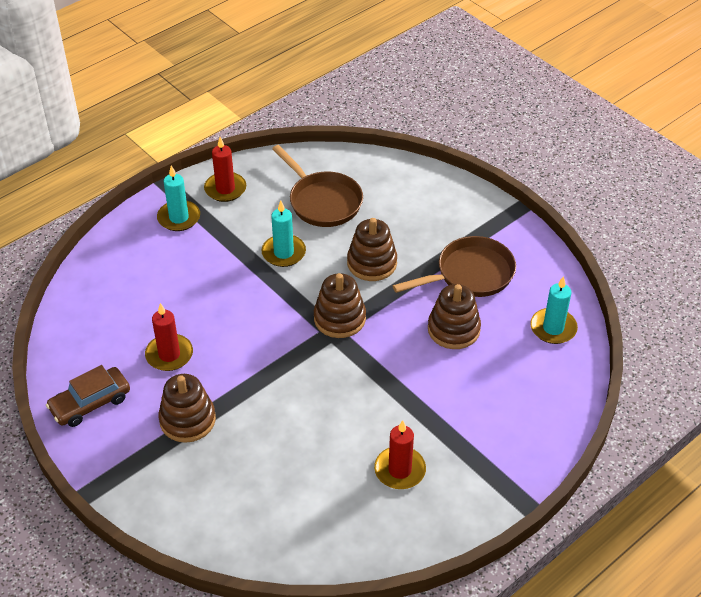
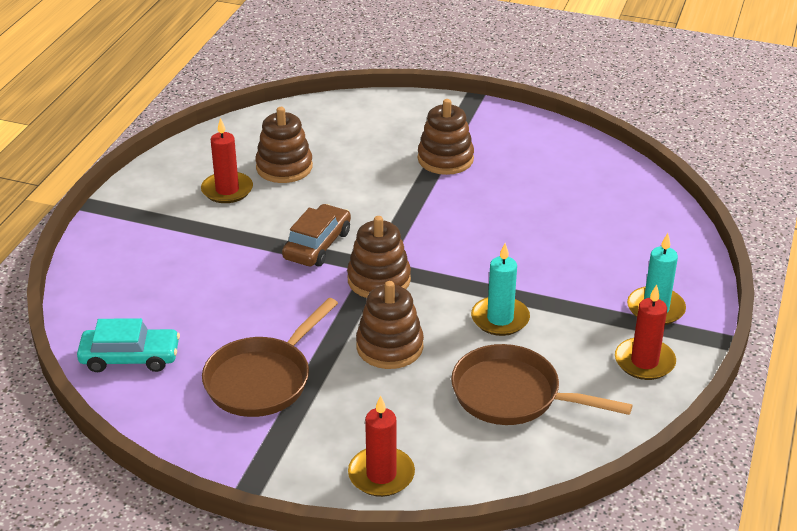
camera: 150 degrees right, 10 degrees down
(90, 403) = (540, 141): brown car -> brown car (317, 245)
(169, 354) = (514, 193): red candle -> red candle (381, 475)
(453, 329) = (246, 315): brown stacking toy -> brown stacking toy (284, 167)
(553, 328) = (130, 358): turquoise candle -> turquoise car

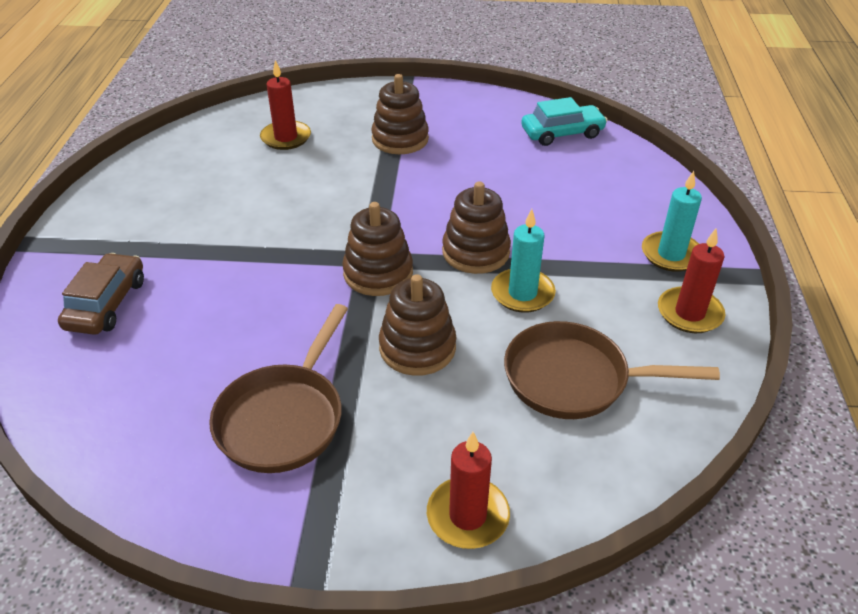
camera: 15 degrees left, 5 degrees up
(130, 358) = (112, 422): turquoise car -> turquoise car (562, 133)
(227, 190) = (182, 203): red candle -> red candle (286, 138)
(284, 167) = (238, 171): brown stacking toy -> brown stacking toy (475, 252)
(317, 245) = (299, 246): brown car -> brown car (107, 304)

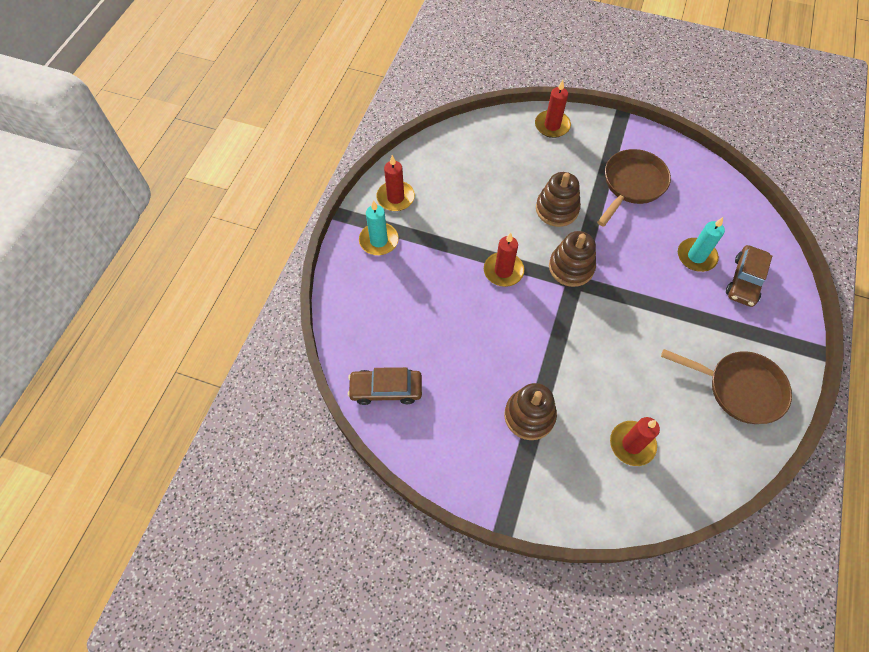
camera: 165 degrees left, 20 degrees up
(475, 252) = (503, 271): brown stacking toy -> red candle
(522, 293) = (485, 232): turquoise candle -> turquoise candle (696, 256)
(562, 133) = (386, 389): turquoise car -> brown car
(574, 379) = (479, 174): brown pan -> brown pan (739, 388)

